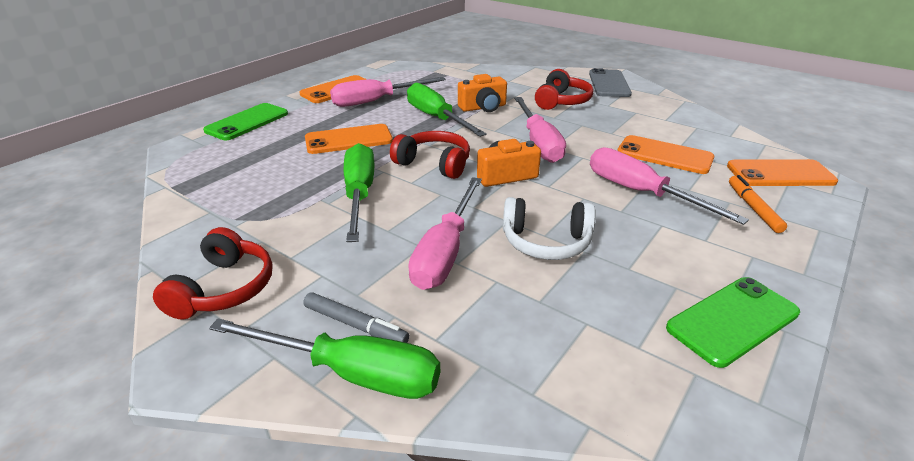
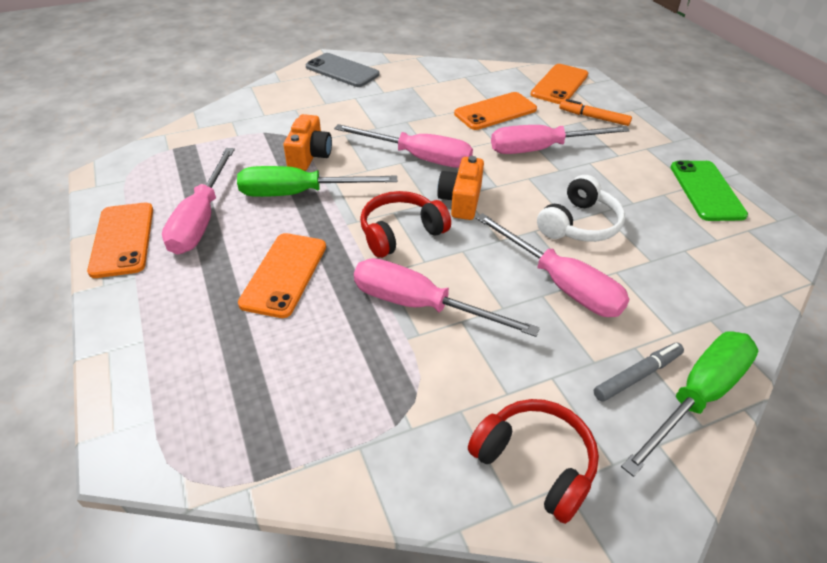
camera: 60 degrees left, 10 degrees up
(247, 122) = (124, 354): green phone -> none
(359, 194) = (420, 305): green screwdriver -> pink screwdriver
(562, 101) = (349, 109): red headphones -> none

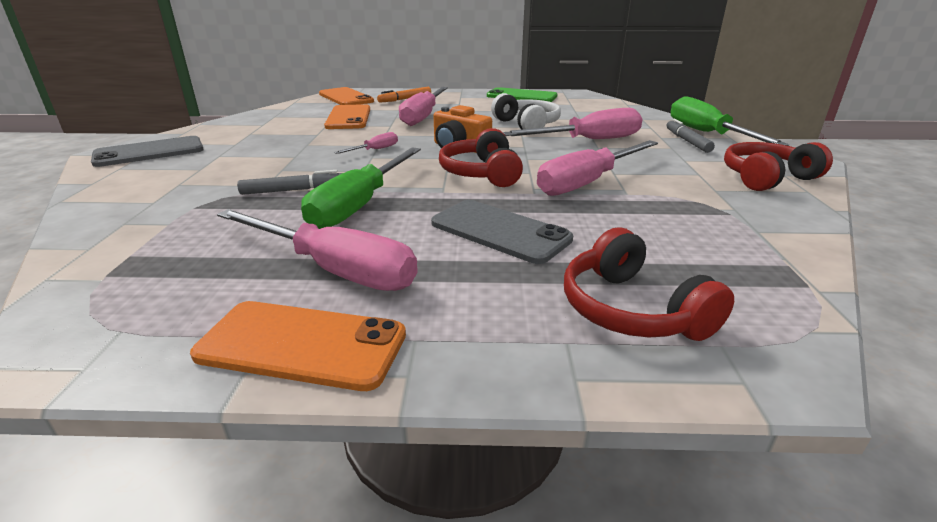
camera: 65 degrees left, 15 degrees down
(187, 366) = (631, 310): none -> red headphones
(284, 274) = (500, 231): orange phone -> grey phone
(309, 156) = (293, 190): orange camera -> grey marker
(418, 158) = (375, 150): pink screwdriver -> pink screwdriver, size x0.46

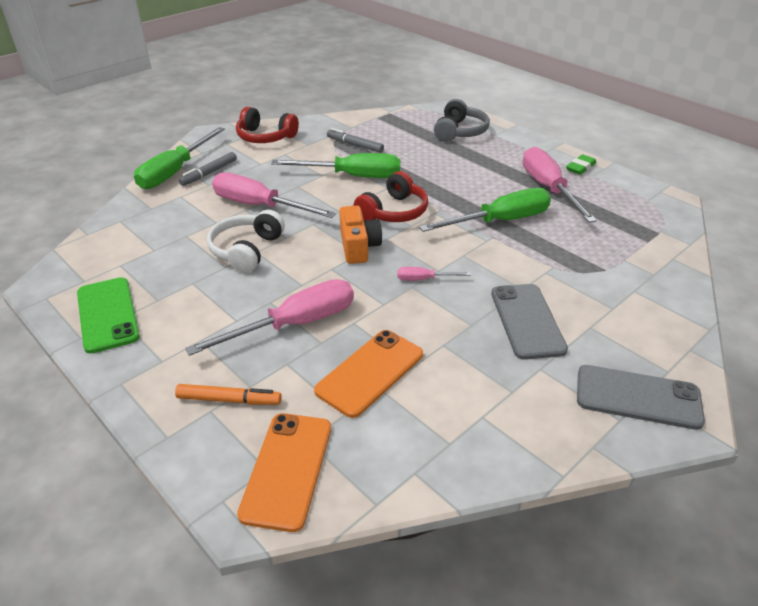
camera: 135 degrees left, 10 degrees up
(293, 190) = (530, 255): grey marker -> grey marker (355, 145)
(302, 344) = (580, 167): orange phone -> green eraser
(500, 231) = (452, 173): grey phone -> grey phone (527, 321)
(587, 182) = (352, 176): pink screwdriver -> green screwdriver
(631, 310) = (460, 132): red headphones -> grey headphones

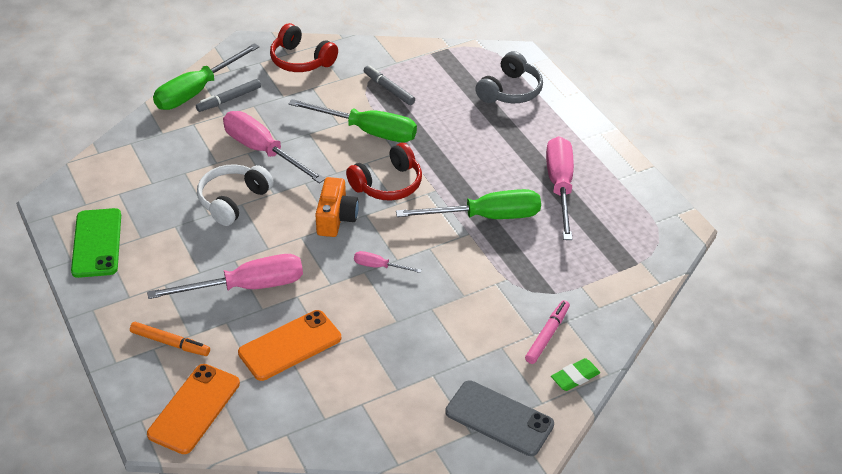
camera: 15 degrees right, 5 degrees up
(527, 321) = (448, 328): grey phone -> none
(580, 167) = (612, 166): green eraser -> green eraser (575, 377)
(626, 307) = (547, 335): none -> pink marker

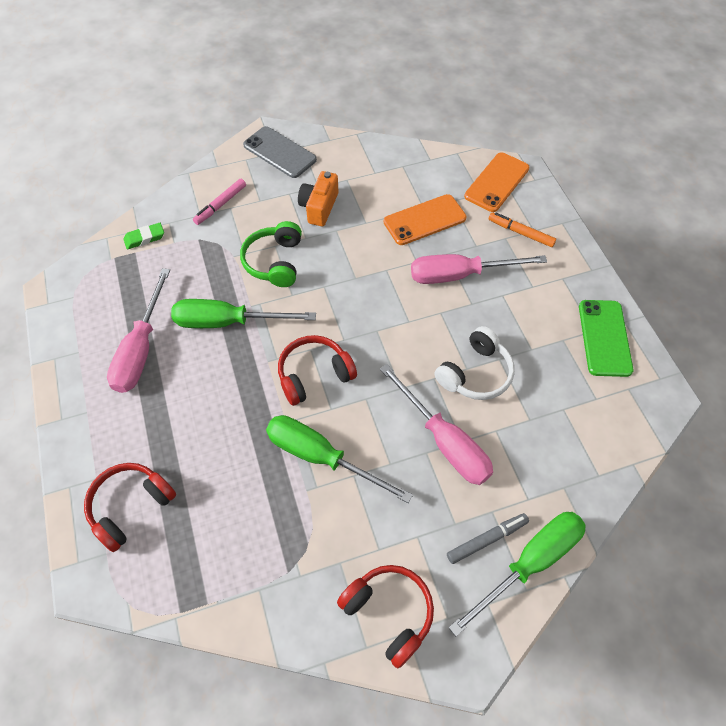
camera: 170 degrees left, 15 degrees up
(336, 218) = (373, 338): orange camera -> orange camera (319, 207)
(379, 266) = (341, 281): pink screwdriver -> none
(389, 89) = (281, 532): grey marker -> none
(458, 278) = (275, 262): none -> green headphones
(510, 91) = (130, 506): grey headphones -> red headphones
(575, 377) = (214, 173): green eraser -> green eraser (144, 238)

